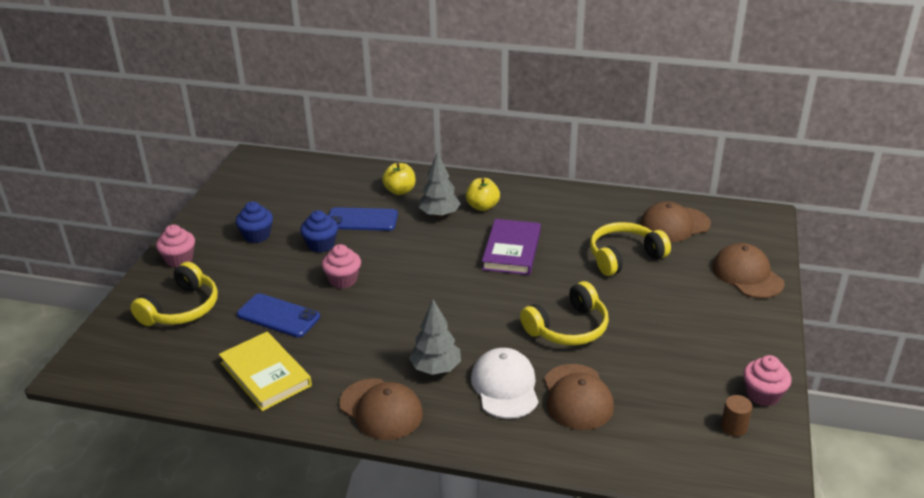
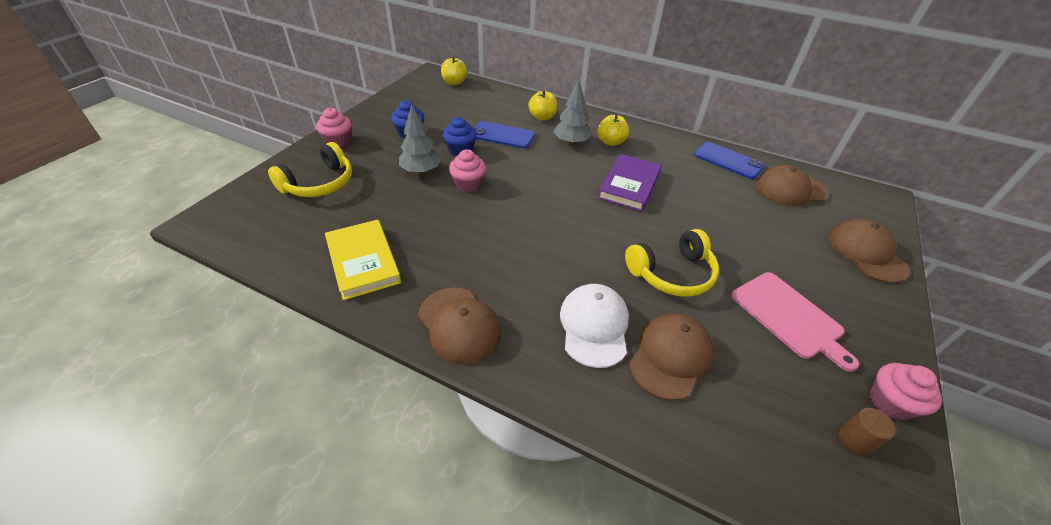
camera: 10 degrees right, 10 degrees up
(278, 316) = (398, 206): blue phone -> blue phone (728, 160)
(284, 165) = (454, 82): none -> yellow apple
(436, 368) = (528, 290): grey tree -> grey tree (421, 171)
(577, 397) = (670, 357): brown cap -> brown cap turned 150 degrees counterclockwise
(624, 257) = (738, 211): yellow headphones -> none
(678, 345) = (789, 317): none -> pink cutting board

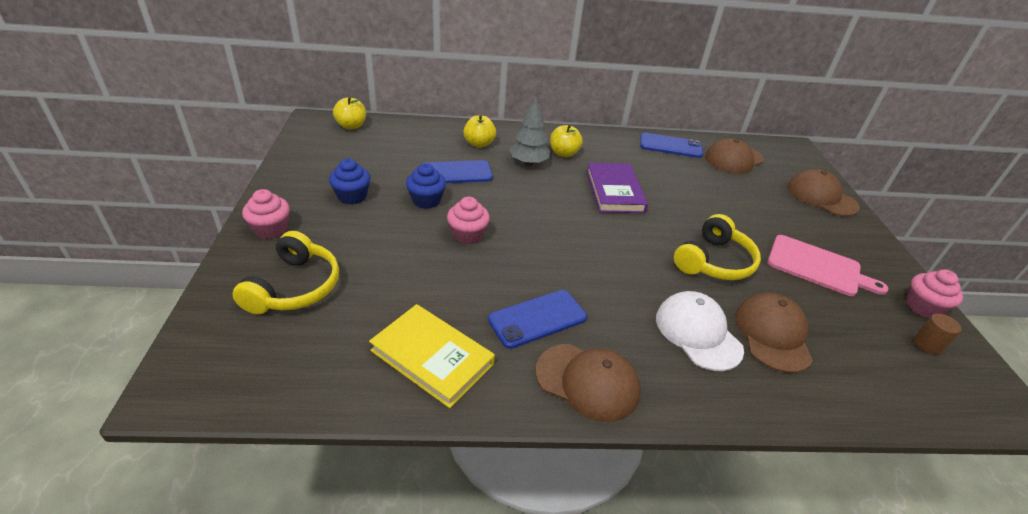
camera: 30 degrees left, 5 degrees down
(421, 171) = (404, 236): grey tree -> none
(464, 263) = (537, 318): none -> blue phone

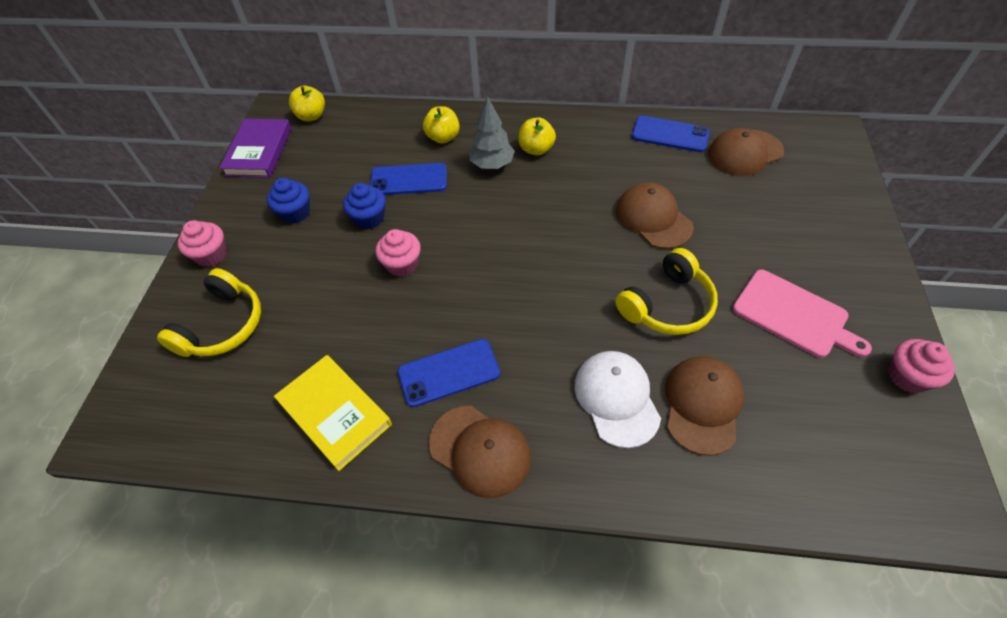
camera: 15 degrees right, 15 degrees up
(614, 191) = (580, 204): purple book -> purple book (259, 151)
(821, 197) = (840, 211): brown cap -> brown cap (653, 218)
(927, 344) = (890, 428): brown cylinder -> none

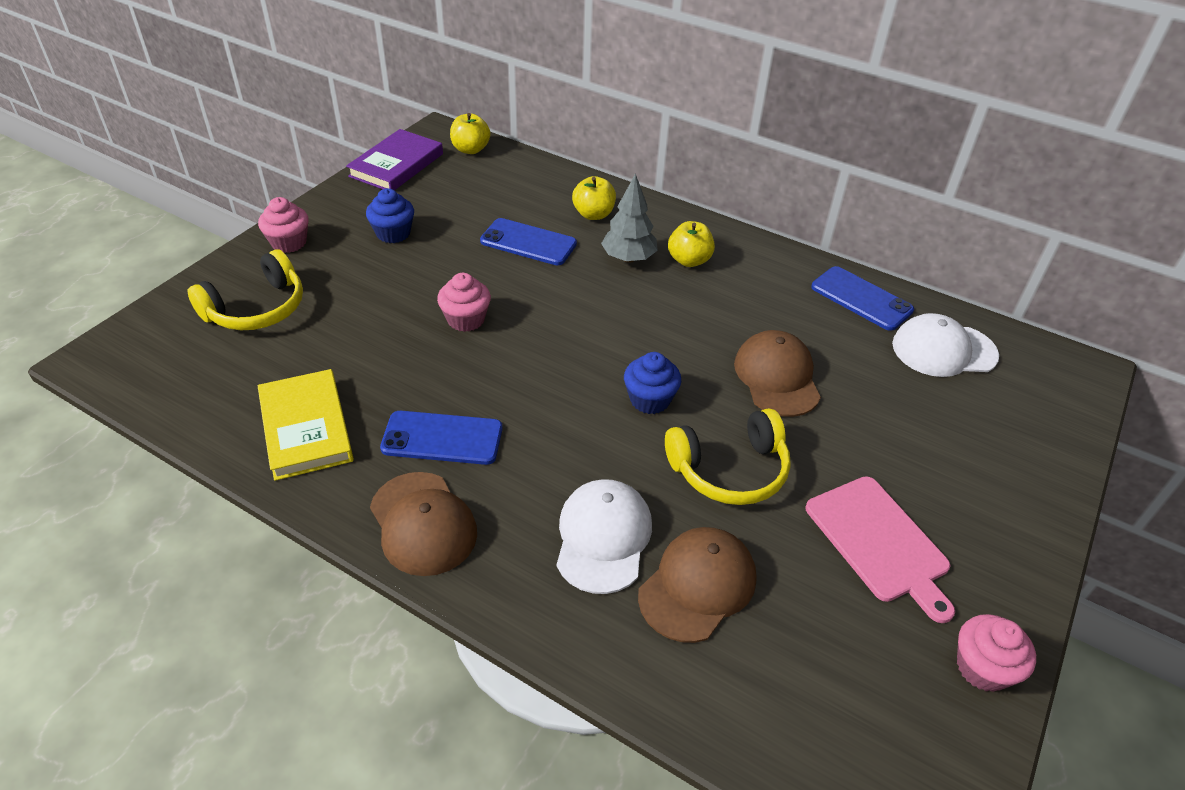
camera: 20 degrees right, 10 degrees down
(369, 218) = (462, 264): blue cupcake -> blue cupcake (650, 399)
(745, 153) = (943, 350): brown cap -> white cap

